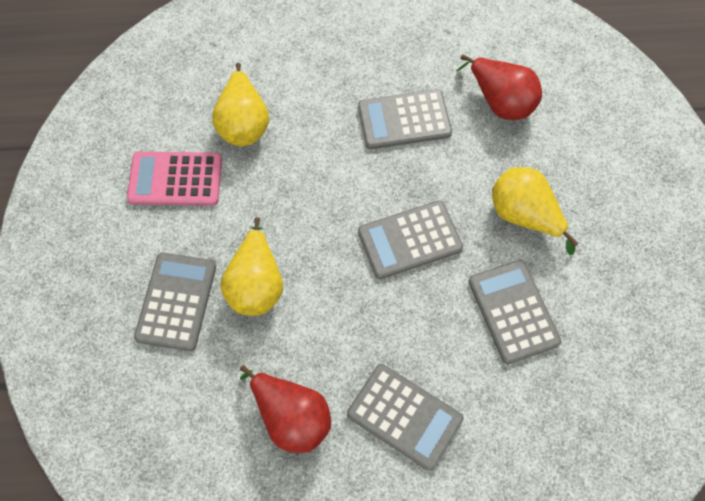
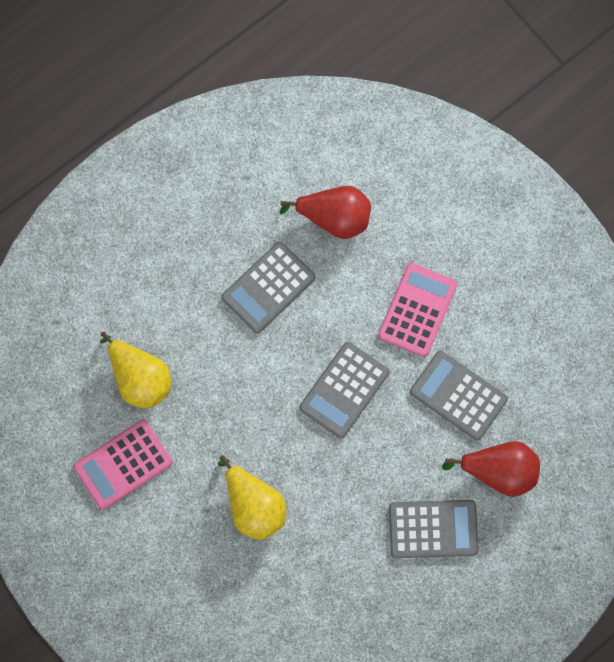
camera: 35 degrees left, 10 degrees up
(176, 301) = (204, 561): grey calculator -> none
(291, 417) = (353, 586): red pear -> red pear (499, 471)
(524, 216) = (417, 310): yellow pear -> pink calculator

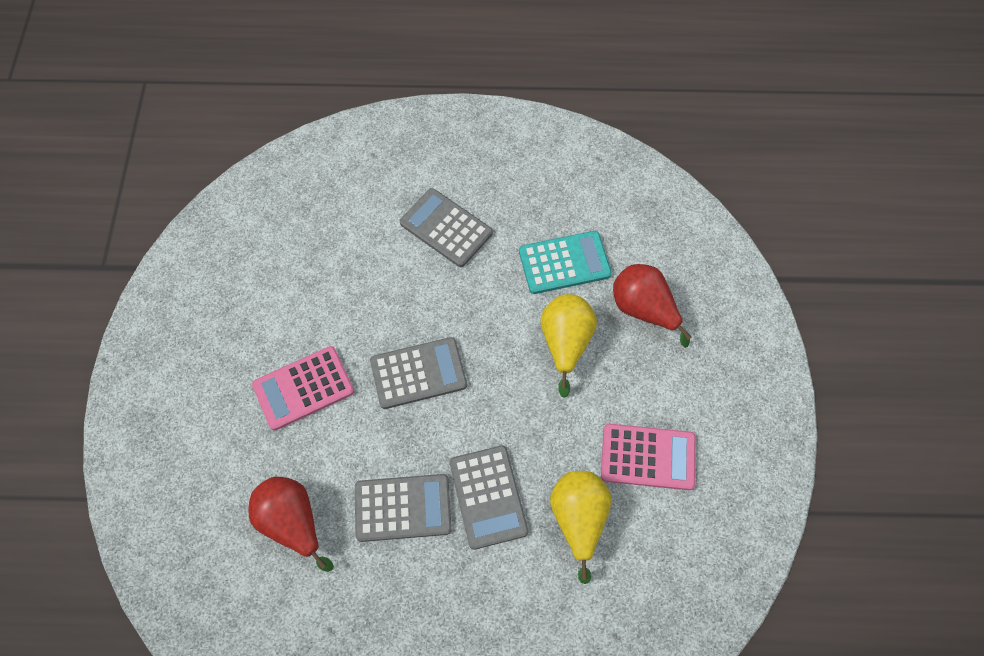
camera: 140 degrees left, 10 degrees down
(310, 577) = (564, 263): none -> turquoise calculator
(458, 395) = (337, 301): grey calculator -> grey calculator (488, 497)
(499, 471) = (362, 229): red pear -> red pear (644, 309)

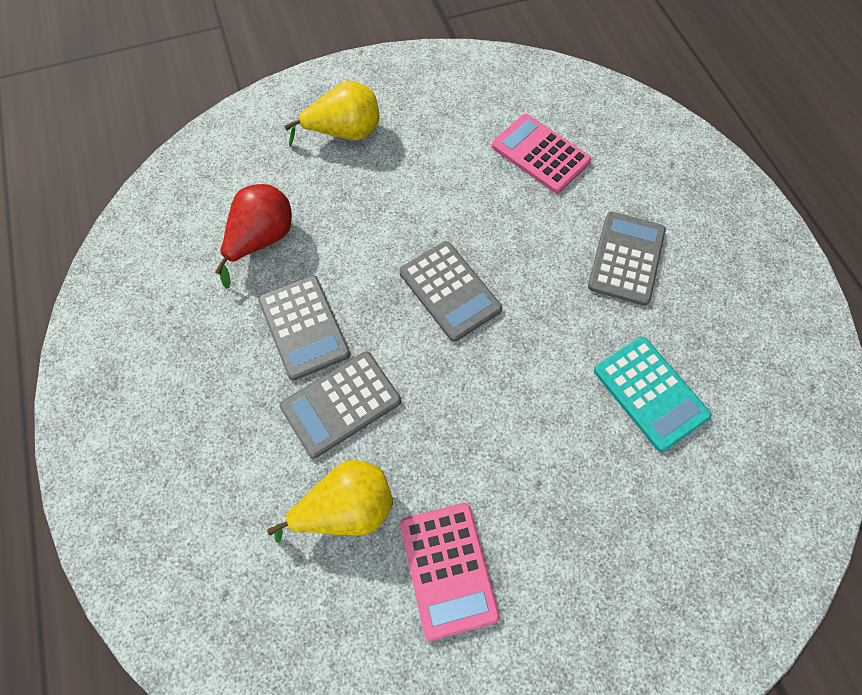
camera: 70 degrees right, 0 degrees up
(303, 388) = (393, 200): pink calculator -> pink calculator (540, 154)
(565, 343) = (550, 427): yellow pear -> yellow pear (344, 133)
(644, 309) = (637, 506): red pear -> none

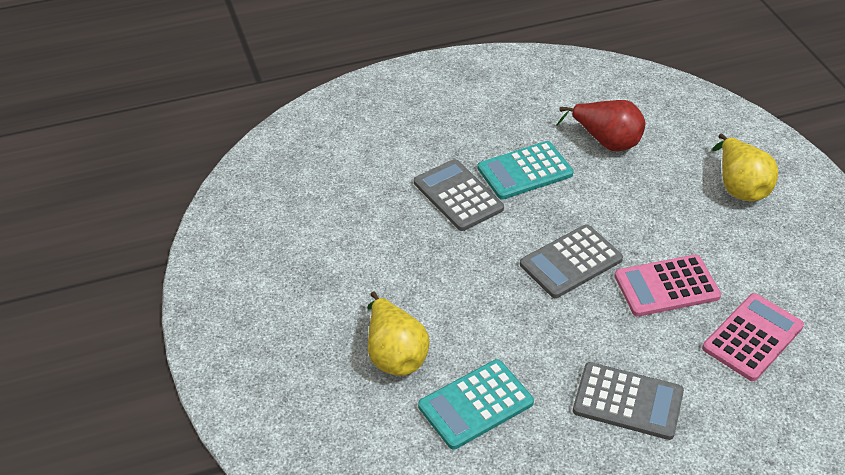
camera: 90 degrees right, 20 degrees down
(304, 327) = (525, 171): grey calculator -> turquoise calculator
(346, 509) = (374, 202): yellow pear -> yellow pear (394, 354)
(448, 569) = (326, 258): pink calculator -> pink calculator (666, 286)

